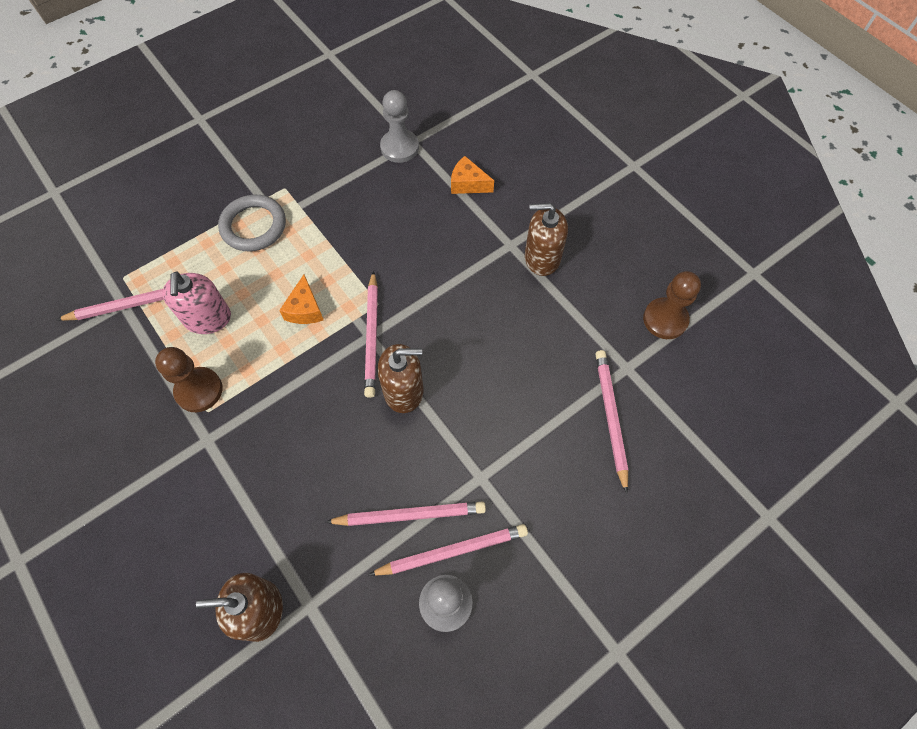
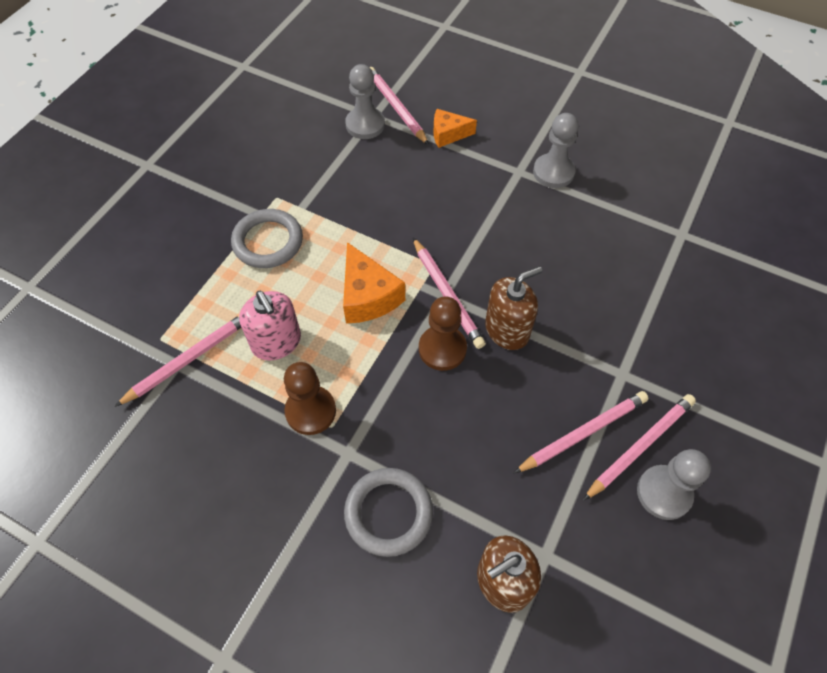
camera: 25 degrees left, 5 degrees down
(206, 506) = (388, 513): none -> grey ring
(305, 309) = (368, 296): orange cheese -> orange cheese, size x1.54
(542, 258) = (553, 172): brown soap dispenser -> grey pawn
(610, 417) = (695, 278): pink pencil -> pink pencil (396, 107)
(665, 319) = (686, 184): brown pawn -> brown pawn (442, 349)

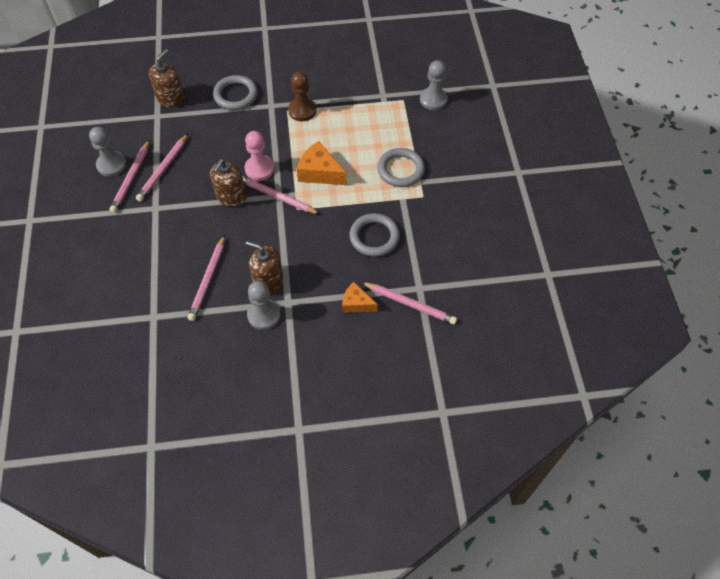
camera: 145 degrees right, 0 degrees up
(188, 359) = (380, 99): pink pencil -> pink pencil (208, 280)
(276, 342) = (346, 127): pink soap dispenser -> none
(365, 125) = (418, 277): grey pawn -> grey pawn (433, 100)
(372, 184) = (374, 237): none -> grey ring
(442, 349) = (259, 169): brown pawn -> pink pawn
(448, 134) = (356, 303): orange cheese -> orange cheese turned 120 degrees counterclockwise
(526, 202) = (268, 281): none -> brown soap dispenser

